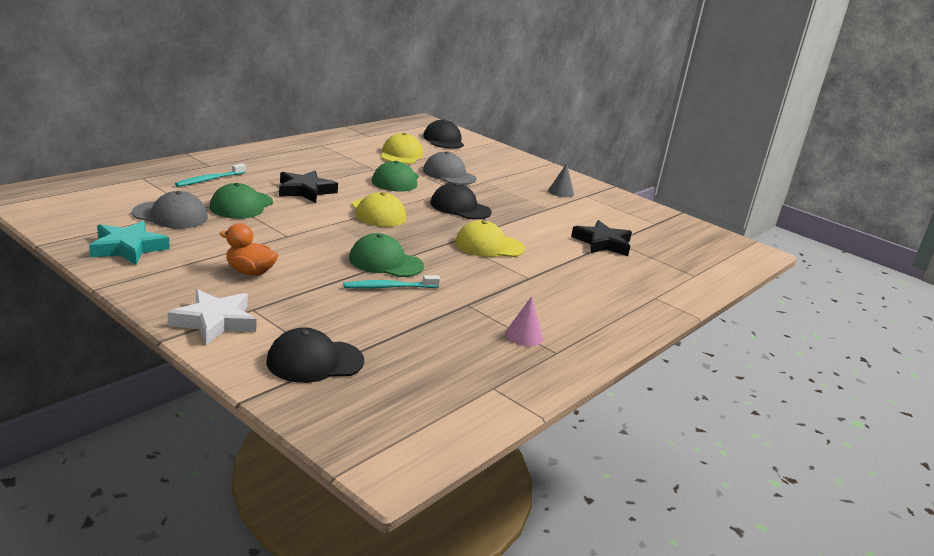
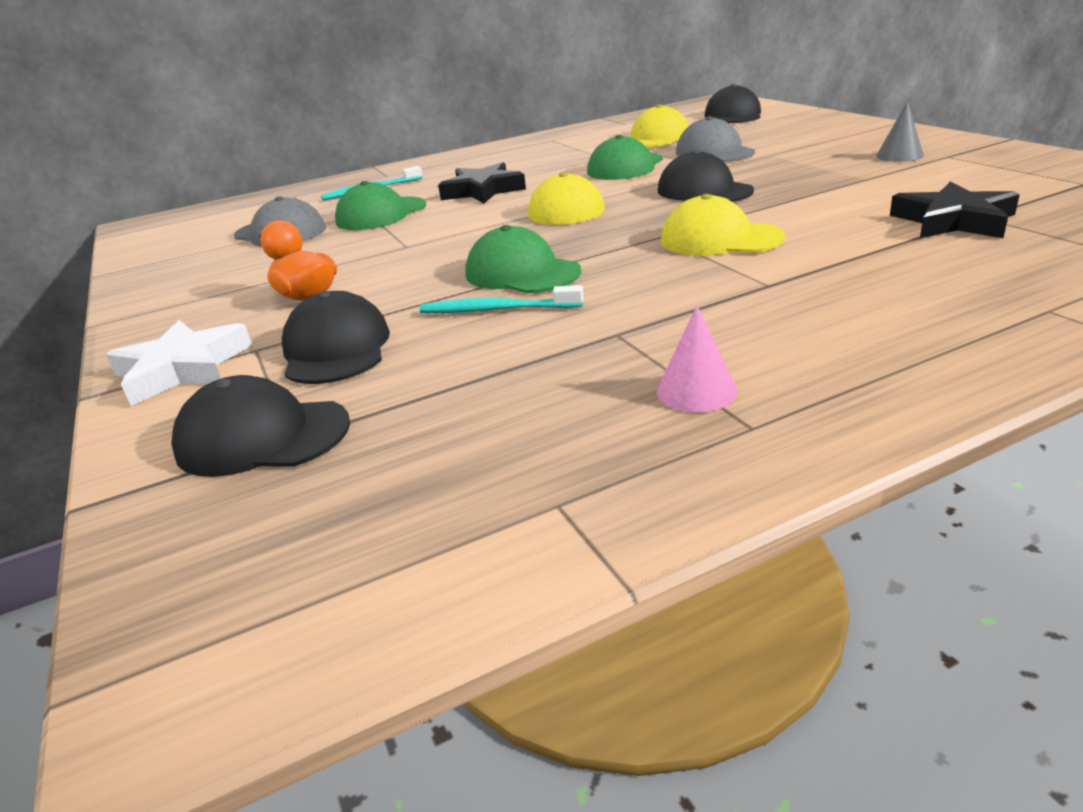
camera: 30 degrees right, 5 degrees up
(128, 248) = (186, 273): turquoise star -> none
(308, 310) = (336, 349): none -> black cap

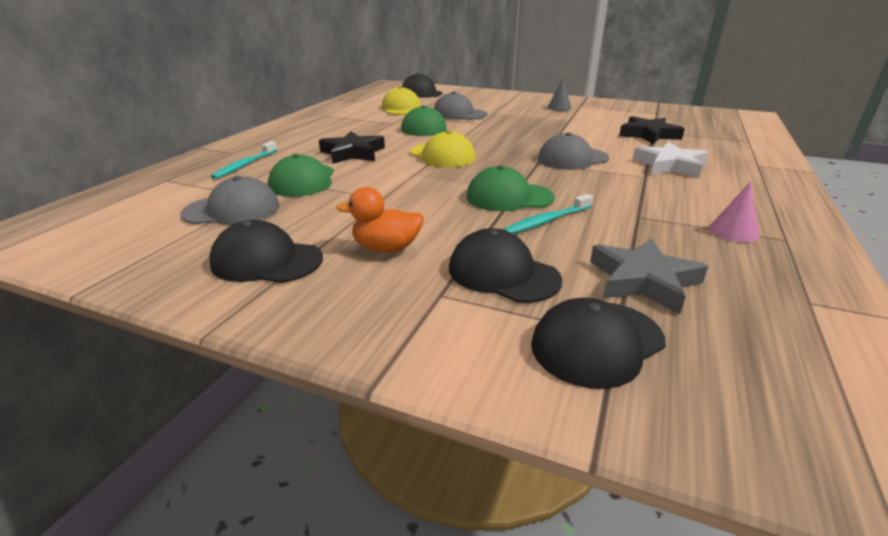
camera: 45 degrees left, 0 degrees up
(183, 369) = (413, 329): white star -> white star (669, 165)
(436, 403) = (643, 280): none -> grey star
(704, 191) = (504, 135): black cap -> black cap (266, 261)
(720, 239) = (572, 159): yellow cap -> grey cap

